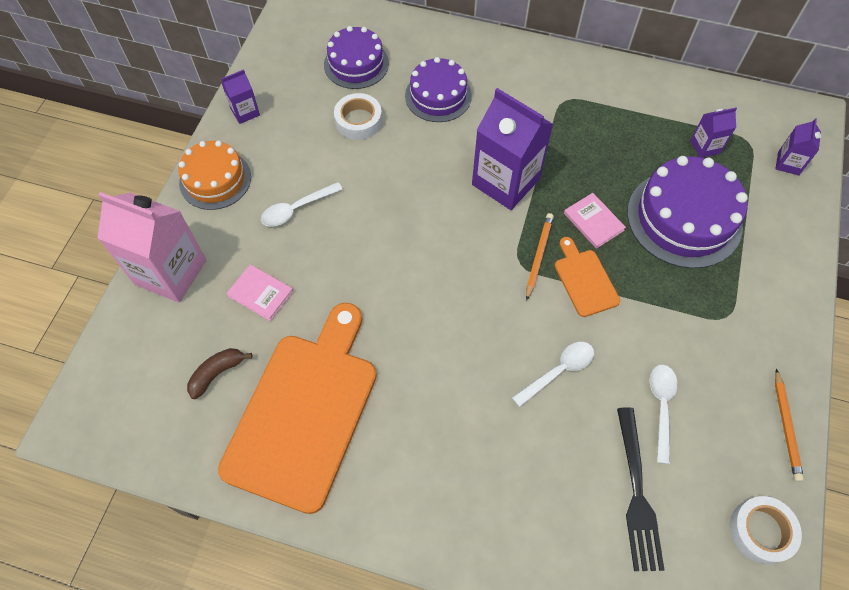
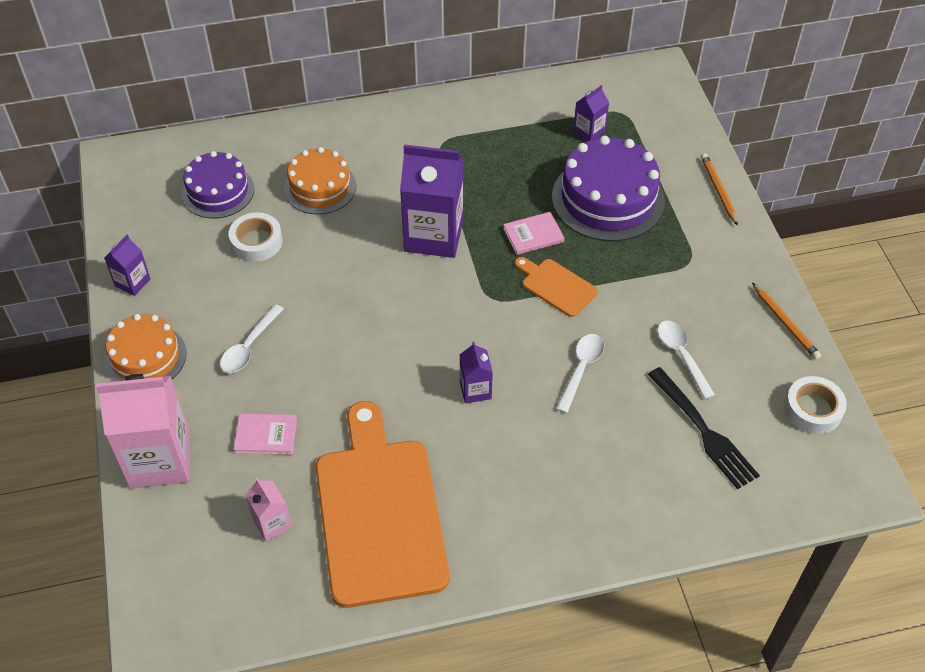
camera: 30 degrees left, 10 degrees down
(217, 373) = (272, 523): brown banana -> pink carton
(438, 96) = (320, 187): purple cake -> orange cake
(539, 256) = (504, 284): orange pencil -> orange pencil (718, 190)
(593, 222) = (533, 235): pink book -> pink book turned 45 degrees counterclockwise
(788, 163) = (665, 117): purple carton -> purple carton (475, 390)

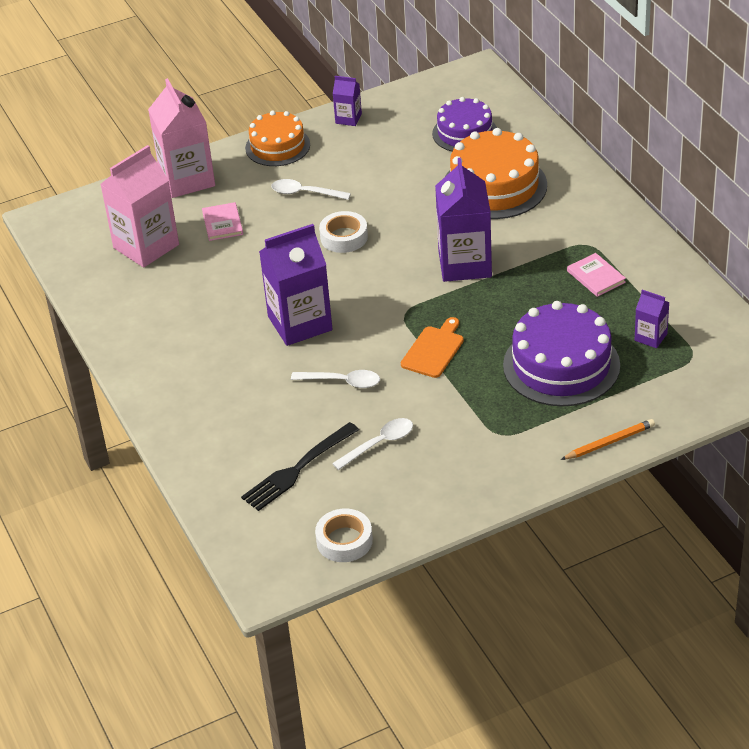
camera: 80 degrees right, 10 degrees down
(256, 242) = (416, 168): white tape -> white tape (344, 237)
(272, 523) = (146, 246): pink carton -> pink carton, size x2.08
(320, 187) = (494, 186): orange cake -> orange cake, size x1.55
(379, 512) = (168, 297): orange cutting board -> none
(475, 390) = (300, 323): purple carton -> purple carton, size x2.08
(533, 235) = (491, 324): pink book -> pink book (596, 277)
(785, 323) = (444, 511): orange pencil -> none

